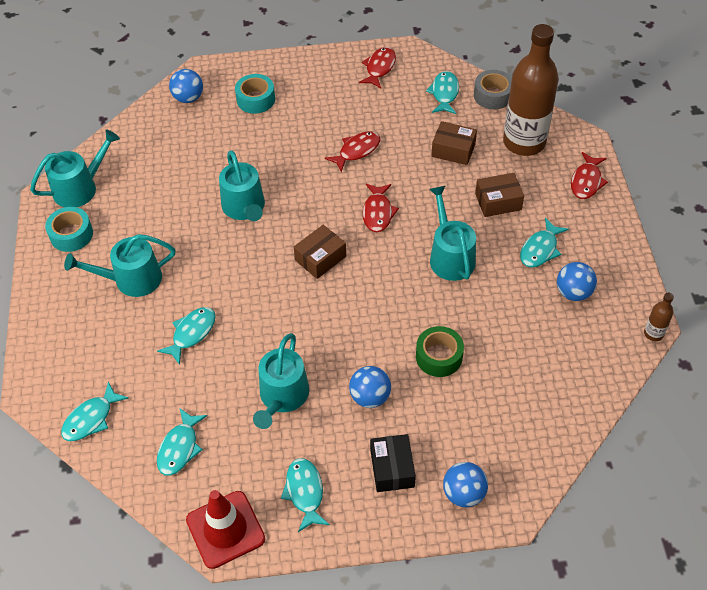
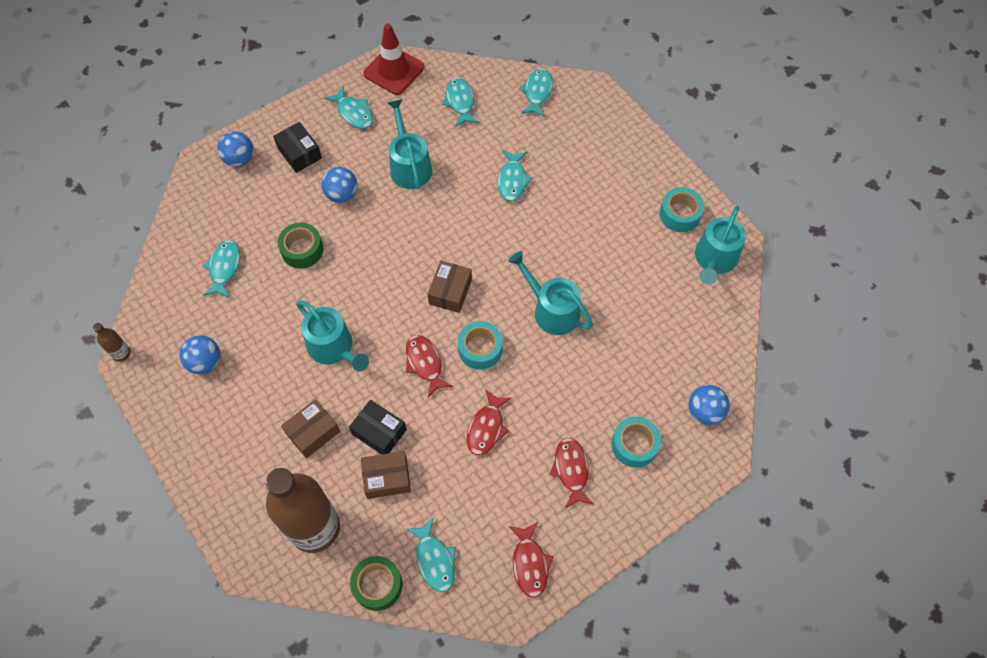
camera: 150 degrees right, 10 degrees up
(132, 279) = (595, 200): turquoise watering can -> none
(325, 204) = (480, 349): none -> turquoise tape
(443, 181) = (379, 432): none -> black box
(492, 95) = (377, 585): grey tape -> green tape
(540, 249) = (251, 395): turquoise fish -> turquoise fish (224, 268)
(586, 181) = (229, 504): red fish -> red fish (571, 470)

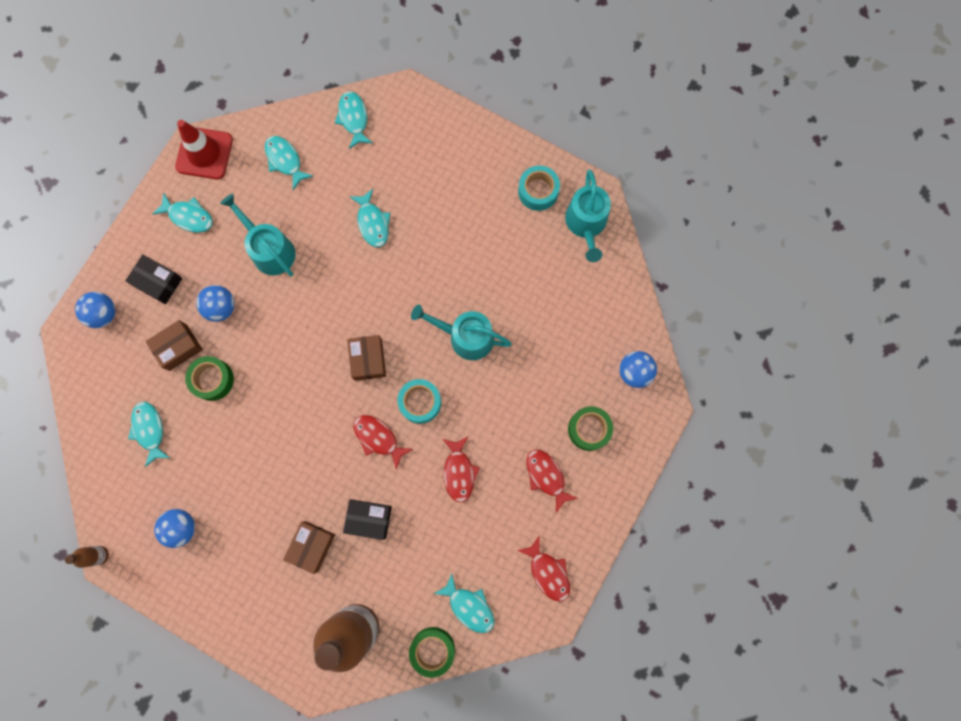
camera: 25 degrees left, 15 degrees up
(334, 347) = (290, 460): turquoise watering can -> none
(387, 478) = (396, 556): brown box -> brown box (178, 347)
(634, 445) = (589, 429): turquoise tape -> green tape

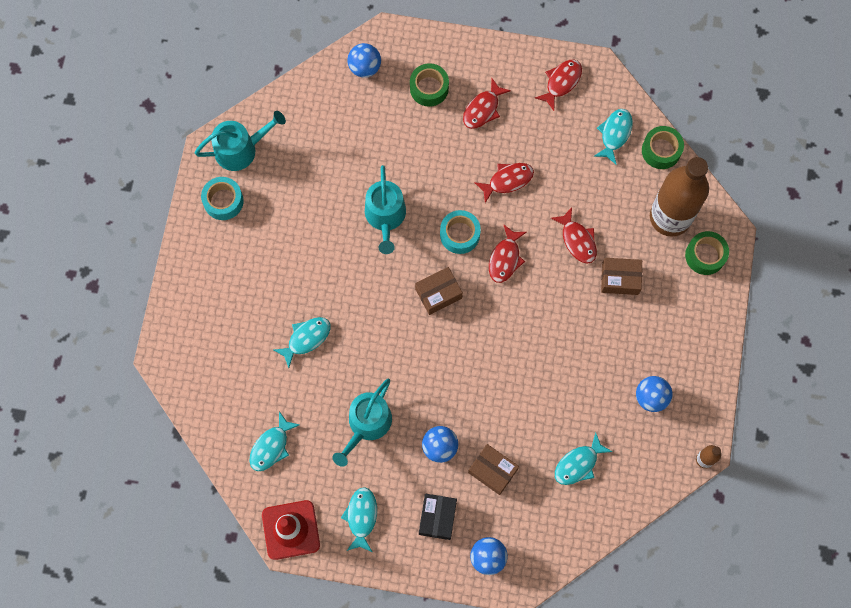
camera: 110 degrees left, 5 degrees down
(212, 380) = (510, 426): green tape -> green tape (705, 255)
(353, 118) = (205, 397): turquoise fish -> none
(369, 519) = (577, 240): black box -> red fish

